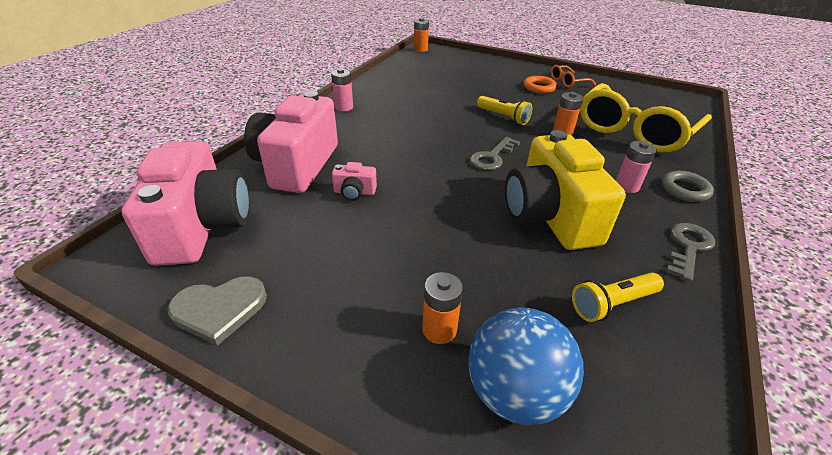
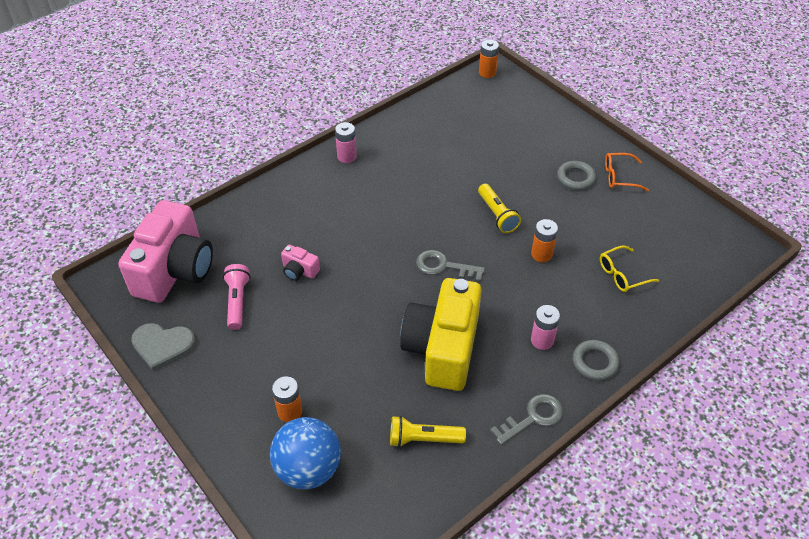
camera: 25 degrees right, 10 degrees up
(297, 165) = (268, 225): pink camera -> none
(299, 235) = (237, 301): none -> pink flashlight
(492, 157) = (444, 266): grey key -> grey key turned 45 degrees clockwise
(539, 87) = (576, 178): orange ring -> grey ring
(634, 130) = (622, 274): yellow glasses -> yellow glasses, size x0.42

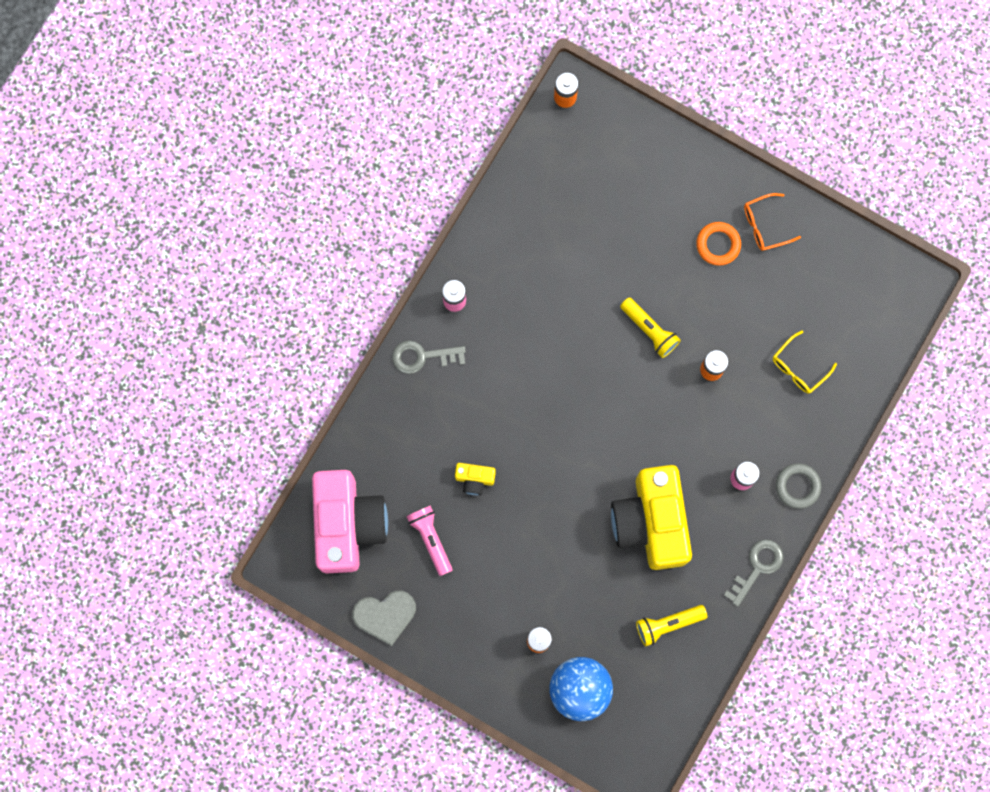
camera: 20 degrees left, 30 degrees up
(299, 271) = (474, 479): pink camera -> yellow camera
(444, 266) = (618, 421): grey key -> grey key (422, 356)
(576, 178) = (718, 244): grey ring -> orange ring

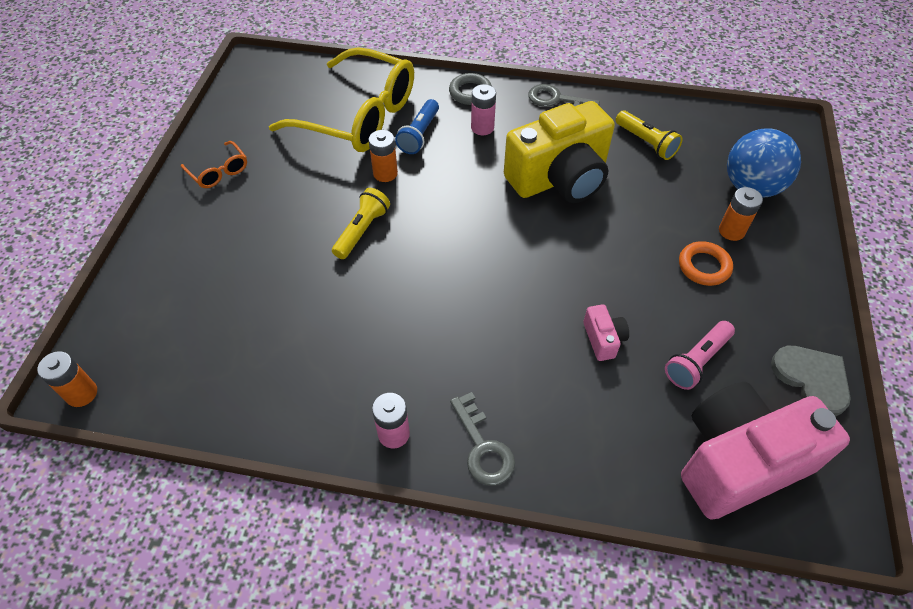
camera: 110 degrees left, 25 degrees down
(474, 479) = (603, 339): yellow camera -> pink camera
(718, 244) = (249, 201): orange ring -> orange ring (704, 266)
(752, 416) = (419, 135): none -> blue flashlight
(799, 367) = (358, 116): yellow glasses -> yellow glasses, size x2.37

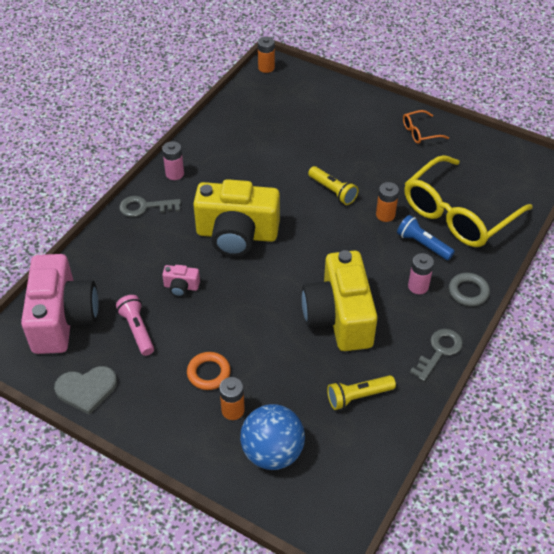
camera: 110 degrees right, 5 degrees down
(484, 309) = (237, 234): none -> yellow camera

